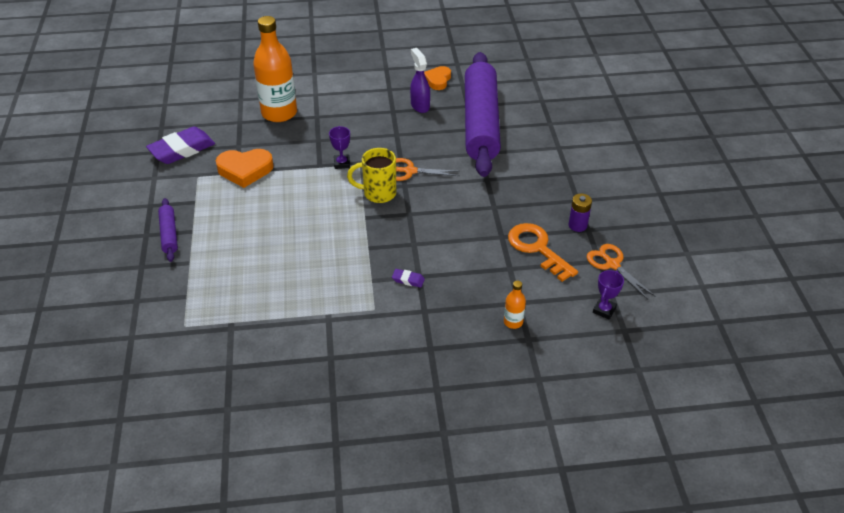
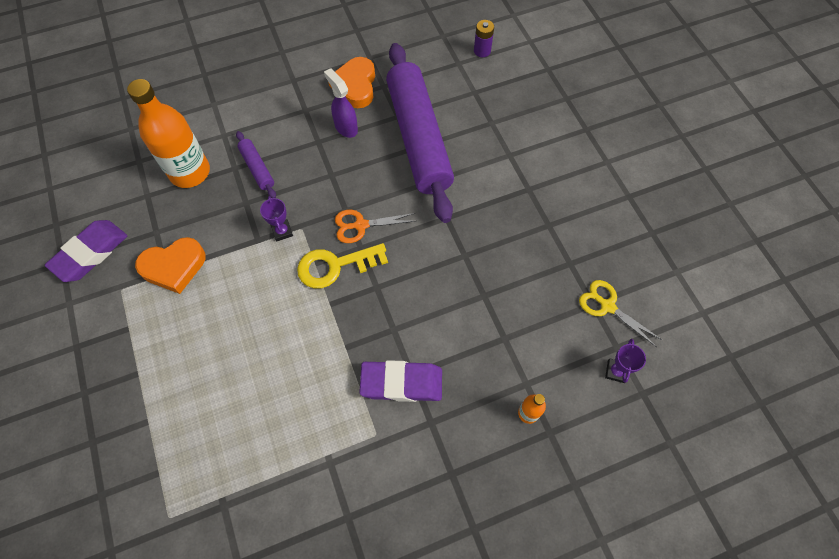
camera: 15 degrees left, 20 degrees up
(169, 234) = (111, 385): purple rolling pin -> purple rolling pin (257, 168)
(378, 193) = (335, 266): yellow mug -> yellow key
(408, 280) = (401, 383): purple eraser -> purple eraser, size x2.33
(438, 80) = (355, 86): orange heart -> orange heart, size x1.54
(537, 248) = (525, 303): orange key -> none
(577, 225) = (558, 260): purple battery -> purple battery (482, 51)
(612, 264) = (607, 306): orange scissors -> yellow scissors

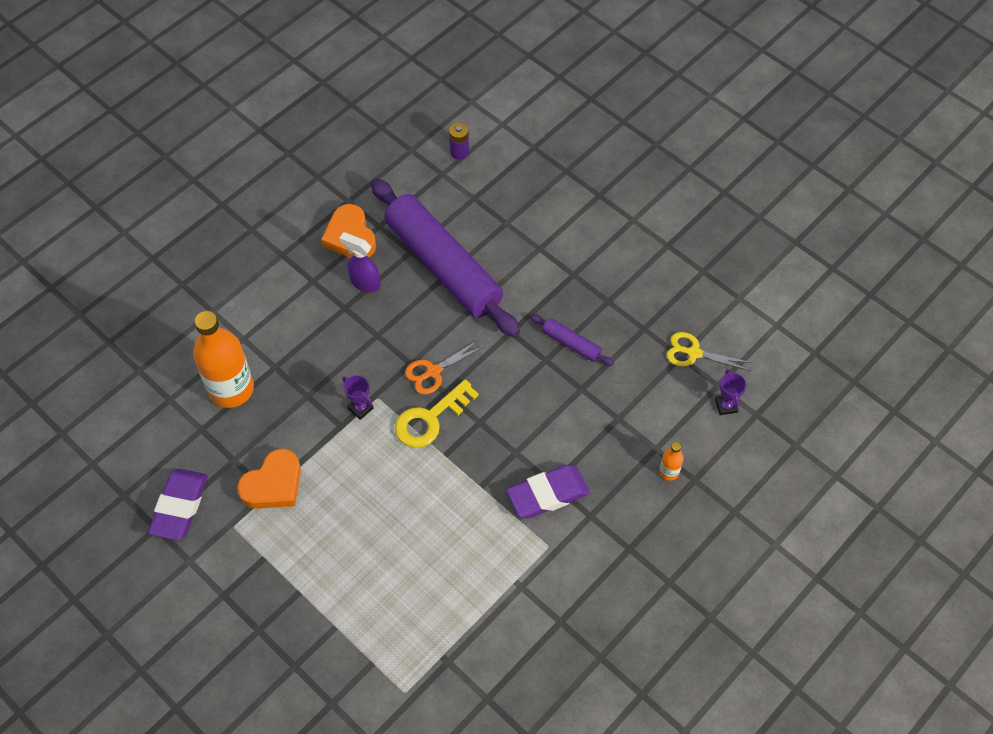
camera: 25 degrees left, 5 degrees down
(257, 168) = (299, 358): purple rolling pin -> purple rolling pin (571, 344)

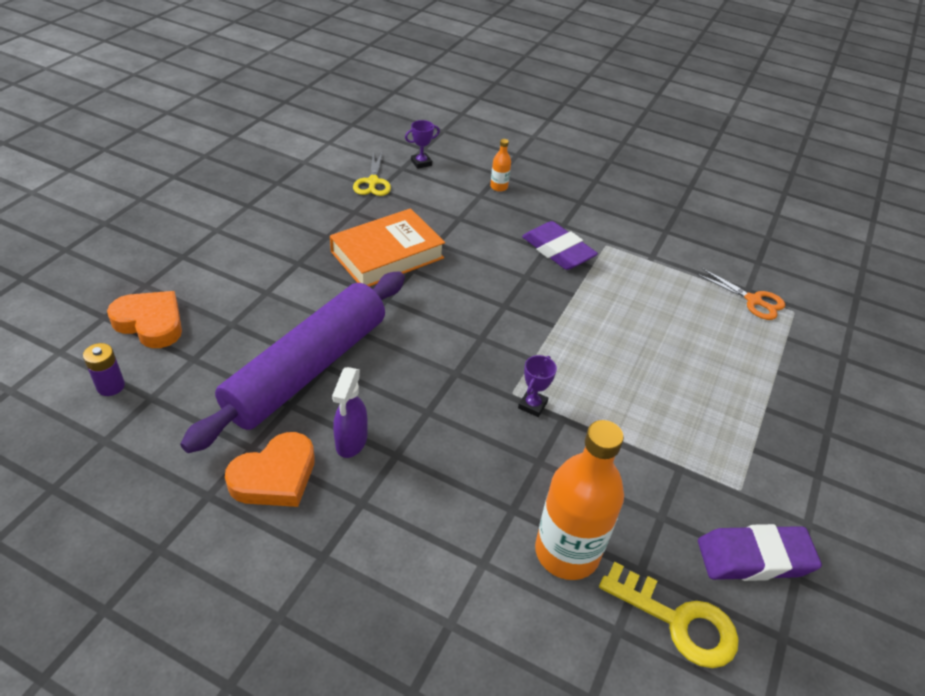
camera: 110 degrees left, 15 degrees down
(273, 484) = (668, 464): orange heart -> orange heart (150, 323)
(430, 419) = (518, 343): yellow key -> yellow key (678, 621)
(433, 372) = (459, 351): orange scissors -> orange scissors (753, 300)
(571, 344) = (387, 255): purple rolling pin -> orange book

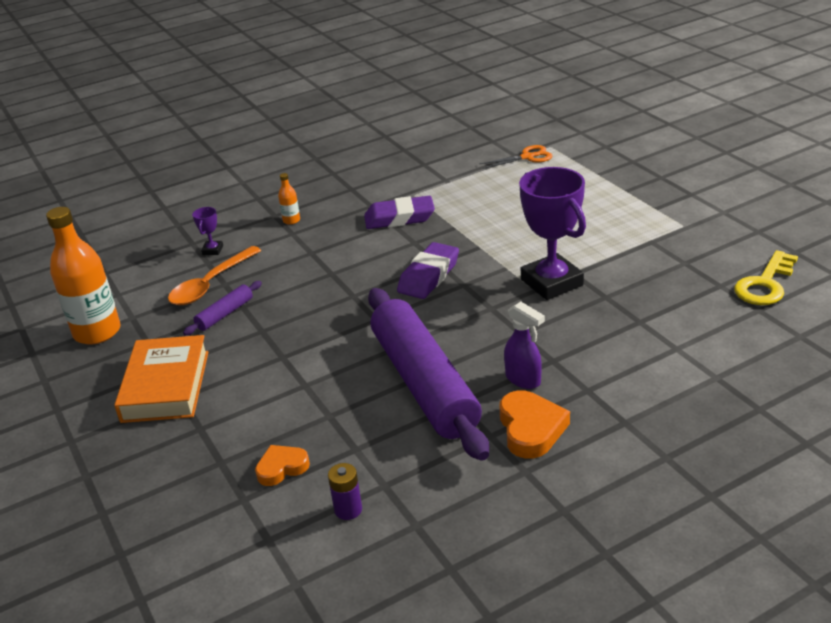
camera: 50 degrees left, 10 degrees down
(150, 323) = (281, 468): orange heart -> orange heart, size x0.65
(337, 206) = (225, 314): none -> purple rolling pin
(373, 182) = (210, 284): yellow scissors -> orange spoon
(387, 255) = (321, 303): orange book -> orange book (166, 386)
(532, 405) = (551, 282): purple trophy -> purple trophy, size x2.38
(567, 552) = (689, 309): orange bottle -> orange bottle (97, 332)
(678, 621) = (765, 284): yellow key -> yellow key turned 150 degrees clockwise
(754, 558) = (736, 240): purple eraser -> purple eraser (429, 276)

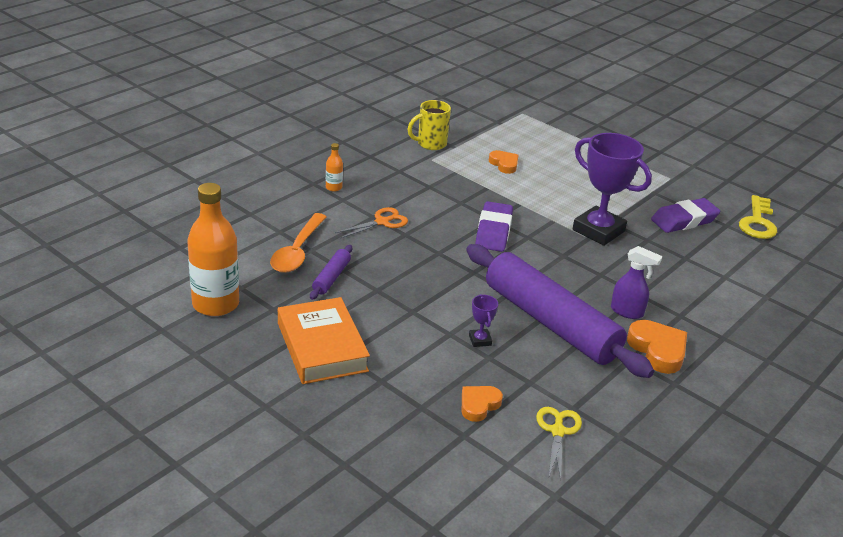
camera: 25 degrees left, 0 degrees up
(212, 250) = (276, 219): purple trophy -> purple trophy (480, 340)
(348, 509) = (557, 431): purple battery -> yellow scissors
(399, 218) = (433, 181): purple eraser -> purple eraser (684, 220)
(424, 178) = (430, 144): none -> yellow mug
(491, 202) = (504, 164): none -> orange heart
(527, 157) = (509, 123): orange scissors -> orange scissors (382, 222)

